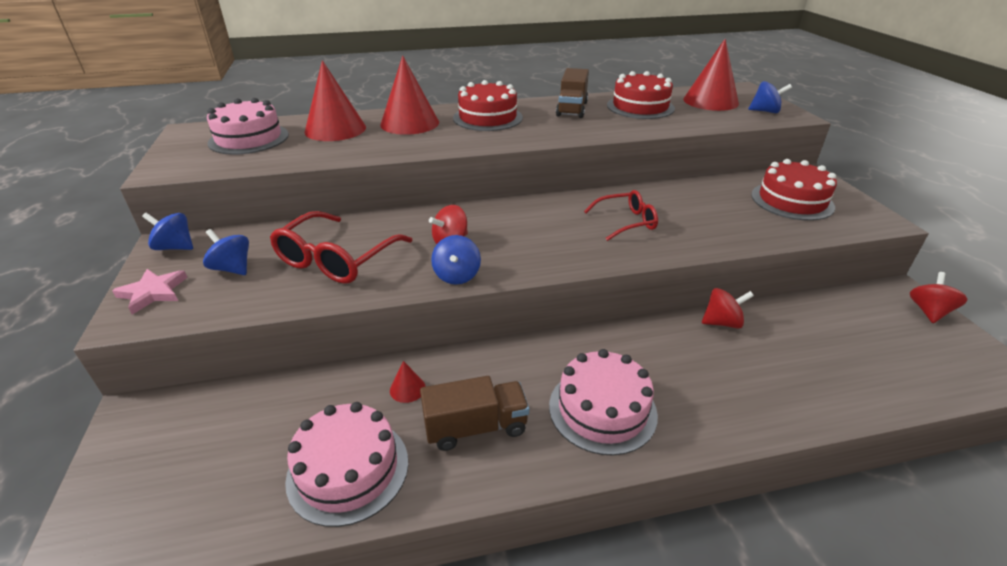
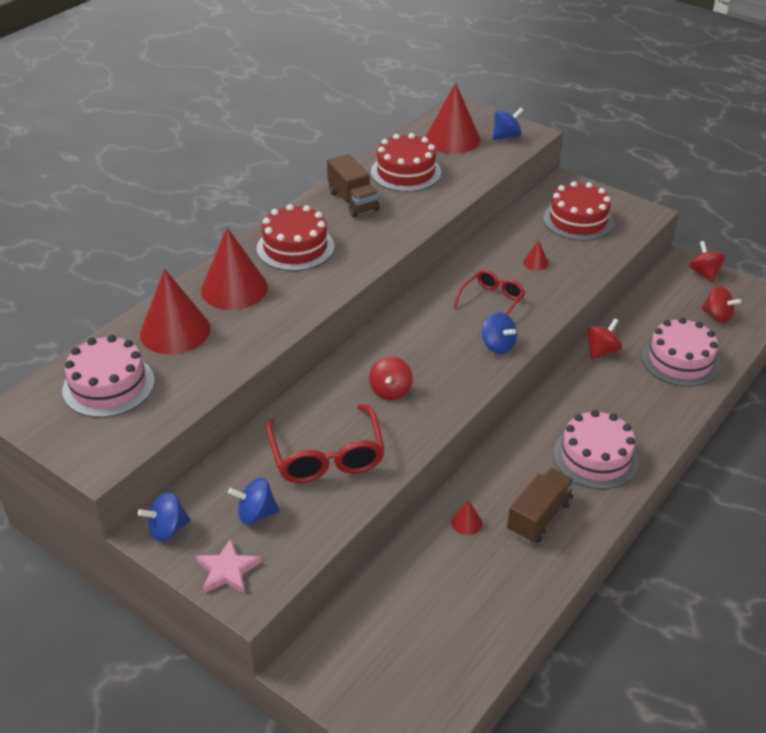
camera: 40 degrees left, 5 degrees up
(348, 469) = (499, 591): pink cake -> pink cake (680, 360)
(457, 275) = (435, 416): blue spinning top -> blue spinning top (497, 345)
(706, 213) = (535, 262): none -> red cone
(908, 356) = (717, 316): none -> red spinning top

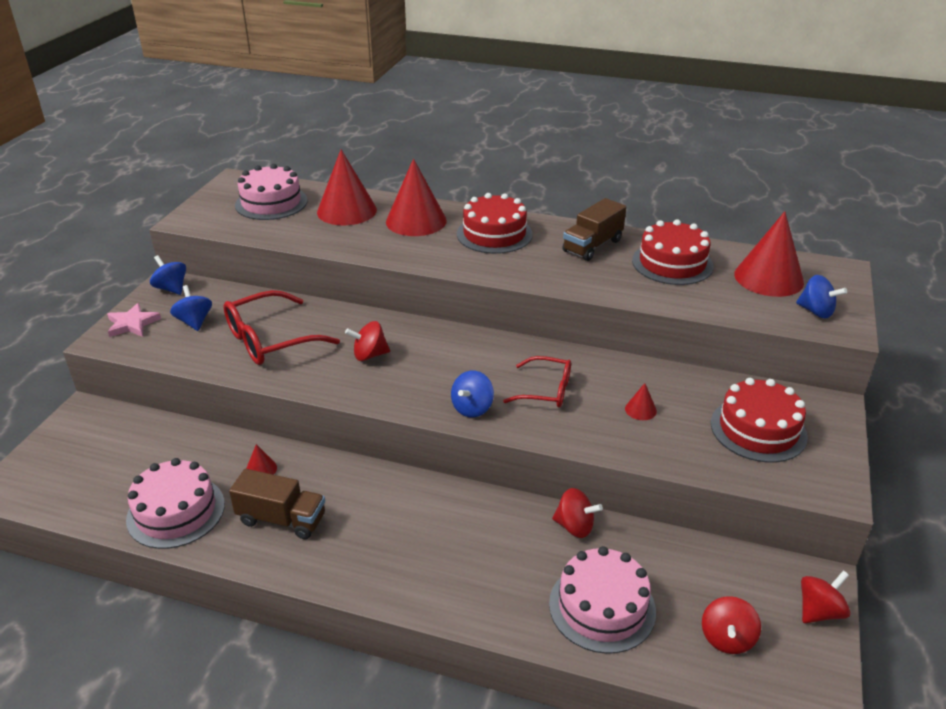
camera: 70 degrees right, 5 degrees down
(595, 457) = (386, 550): pink cake -> pink cake (176, 511)

